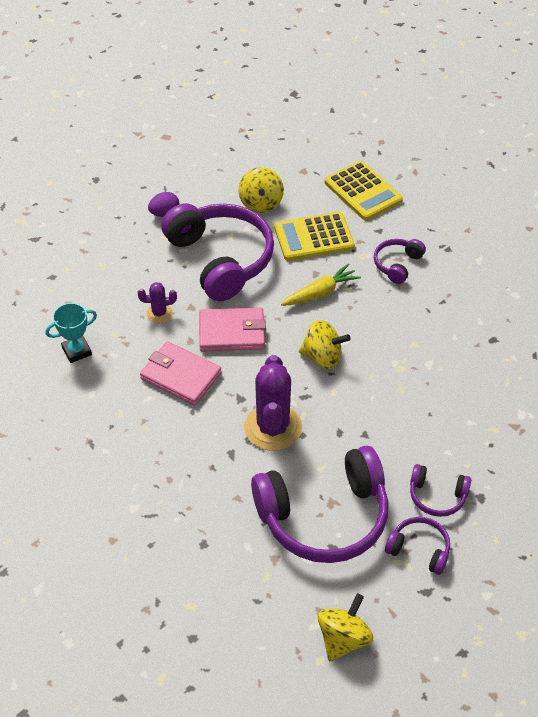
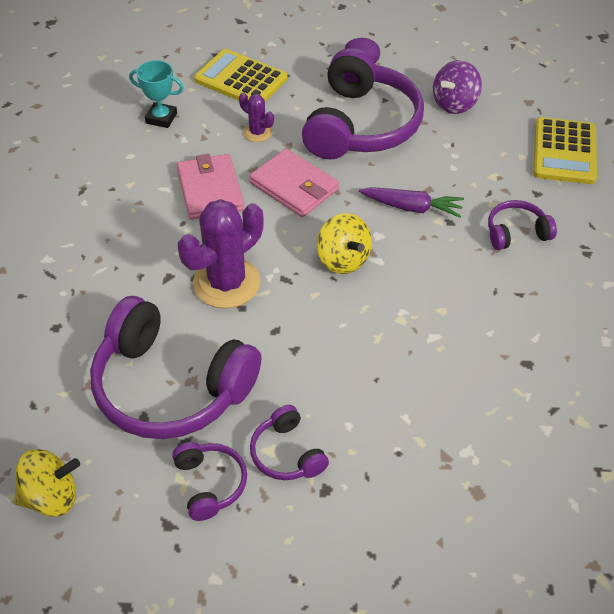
camera: 45 degrees right, 0 degrees up
(261, 203) = (454, 104): yellow spinning top -> purple spinning top
(314, 237) = (466, 160): yellow calculator -> yellow calculator (241, 79)
(320, 293) = (412, 207): yellow carrot -> purple carrot

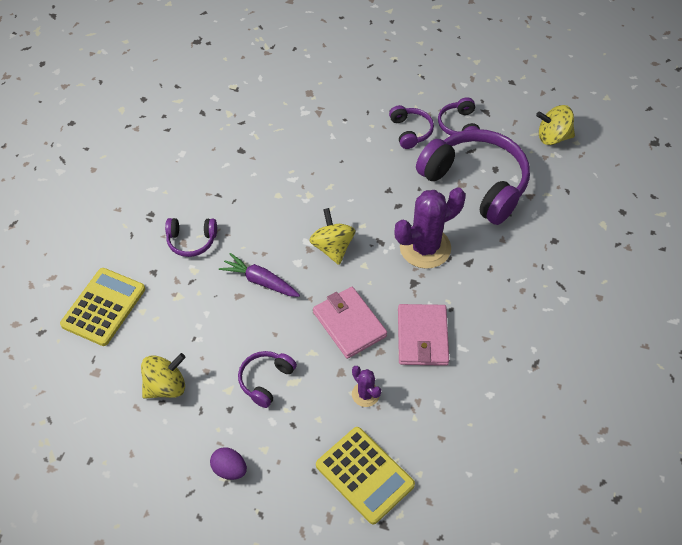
camera: 165 degrees left, 5 degrees up
(161, 118) = (455, 437): turquoise trophy -> none
(360, 125) = (266, 380): purple headphones -> purple headphones, size x0.46
(454, 104) = (166, 386): purple spinning top -> yellow spinning top

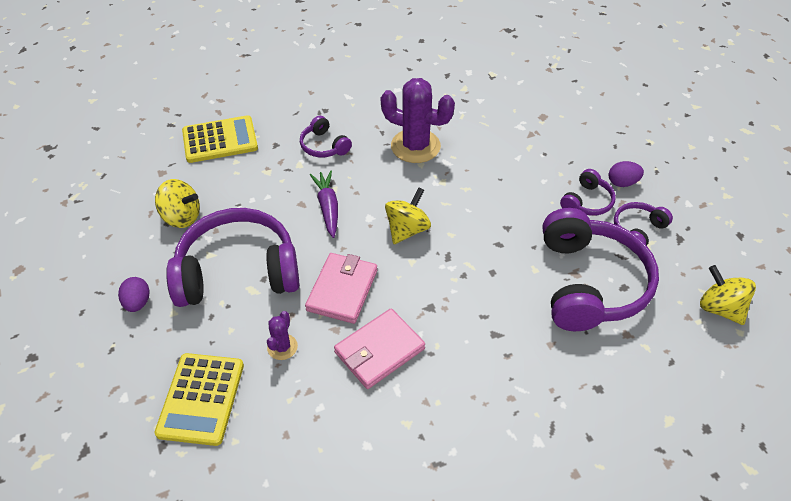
camera: 50 degrees right, 5 degrees down
(266, 380) = (238, 272): purple headphones -> purple headphones, size x2.16
(414, 101) = (622, 183): none -> purple egg
(425, 248) = (475, 291): purple cactus -> purple cactus (415, 146)

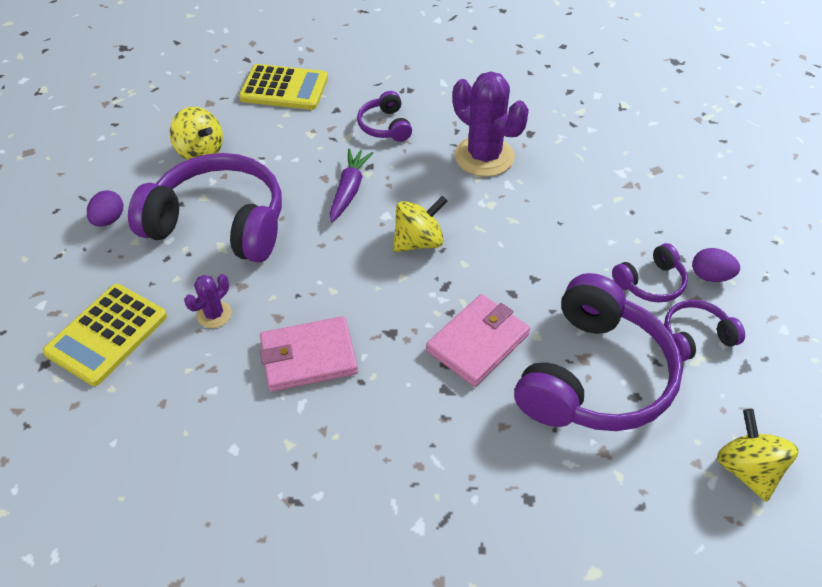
camera: 25 degrees right, 0 degrees up
(342, 290) = (310, 280): pink wallet -> pink wallet (478, 342)

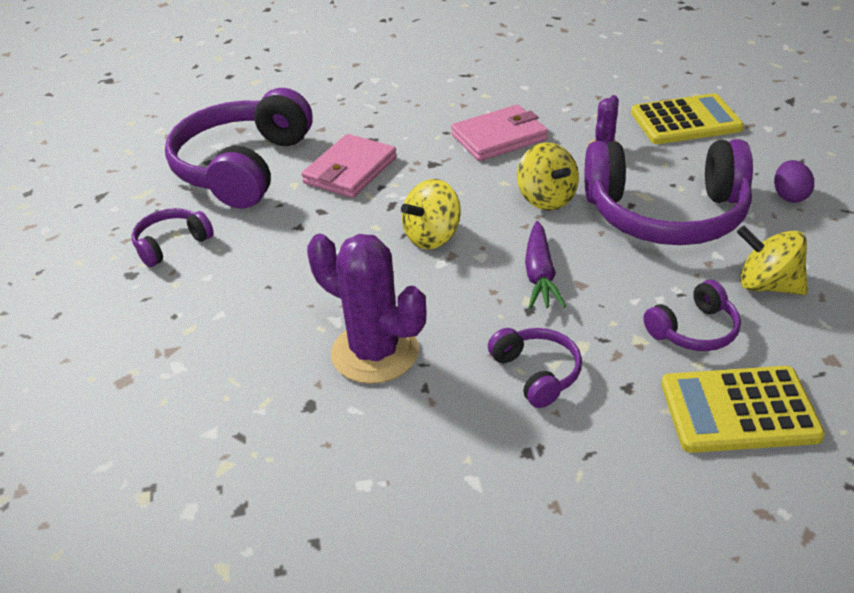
camera: 170 degrees right, 10 degrees down
(107, 334) = (685, 121): yellow calculator -> yellow calculator turned 60 degrees clockwise
(695, 337) = (139, 208): purple headphones -> purple headphones (694, 330)
(710, 276) = (102, 262): purple egg -> none
(747, 469) = (129, 138): yellow spinning top -> yellow spinning top (546, 199)

